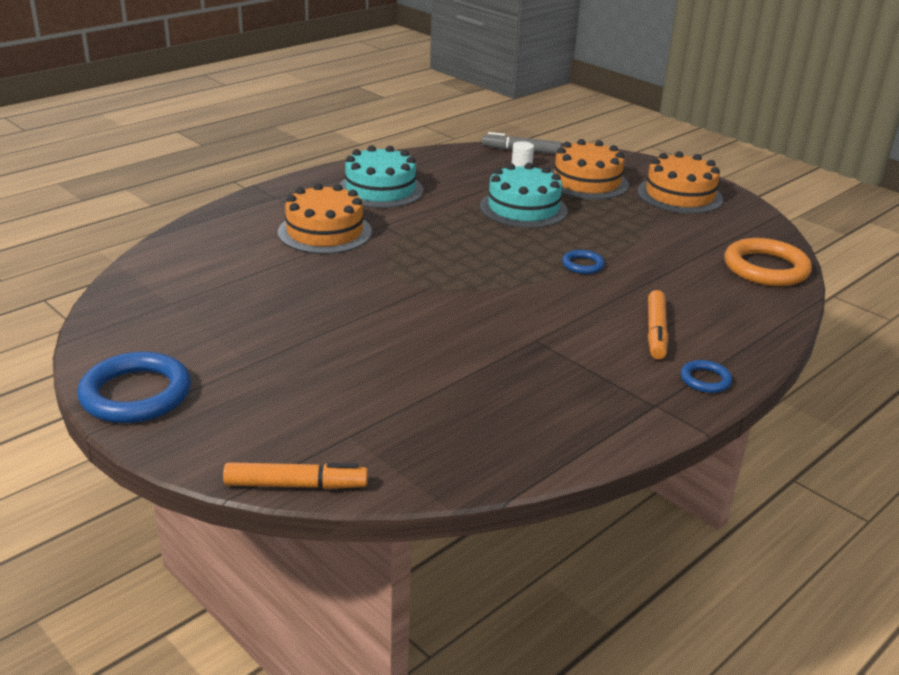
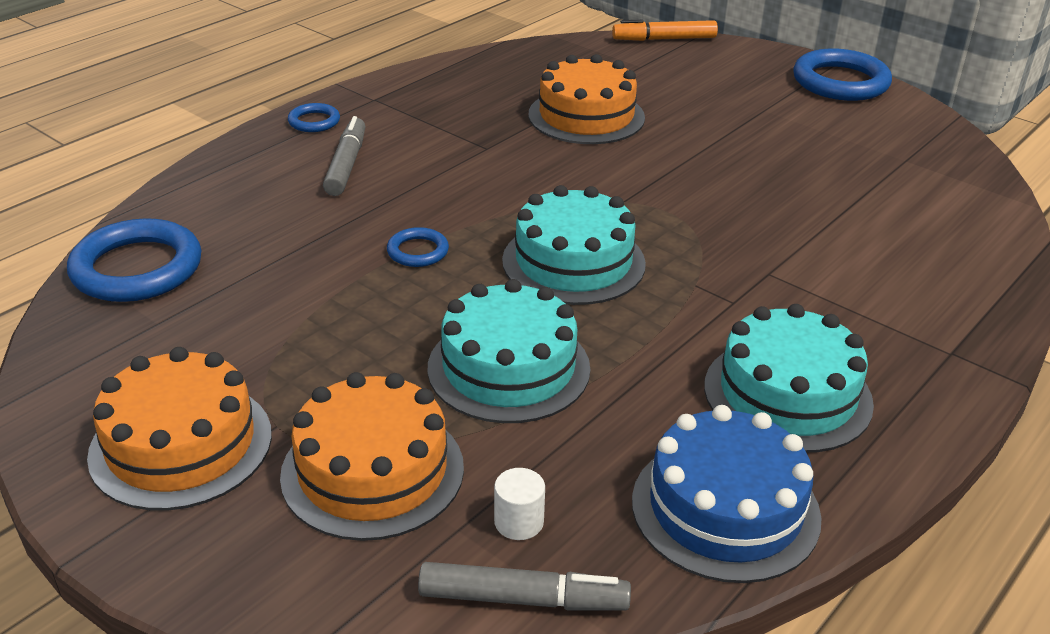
camera: 175 degrees right, 5 degrees up
(325, 232) = (814, 280): orange cake -> orange cake (586, 116)
(432, 162) = (725, 508): none -> blue cake
(477, 252) = (573, 262): none -> turquoise cake
(656, 332) = (346, 165): orange marker -> grey marker
(766, 268) = (137, 268): orange ring -> blue ring

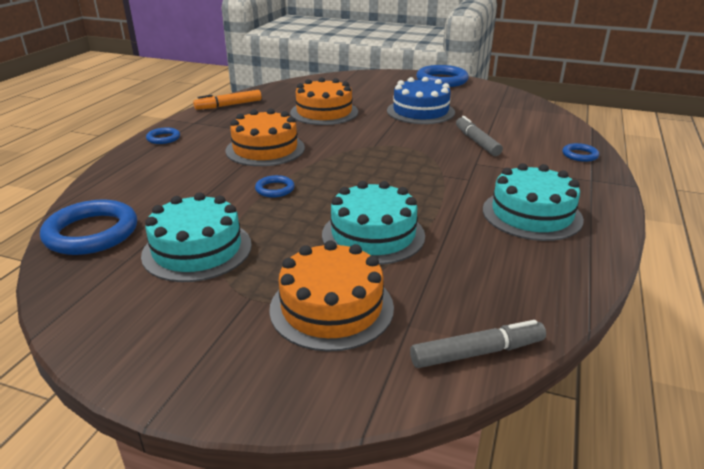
camera: 20 degrees left, 5 degrees down
(181, 444) = (190, 325): orange cake -> orange cake (265, 149)
(346, 165) = (199, 155): grey marker -> grey marker (477, 142)
(519, 522) = (441, 312): white cylinder -> none
(573, 262) = (369, 177): turquoise cake -> turquoise cake (197, 249)
(664, 39) = (339, 75): orange marker -> orange marker (228, 105)
(725, 508) = (547, 275): blue cake -> blue cake (420, 111)
(972, 297) = (579, 155): none -> blue ring

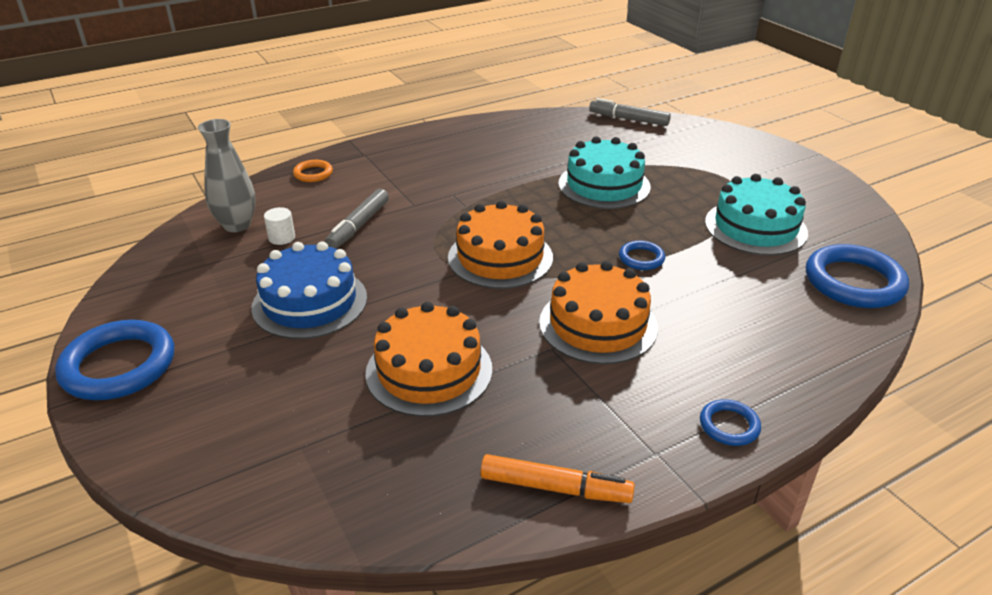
camera: 140 degrees left, 5 degrees up
(331, 307) = (684, 159): orange cake -> orange cake (500, 257)
(498, 124) = (282, 238): none -> white cylinder
(532, 214) = (467, 153): turquoise cake -> none
(533, 120) = (237, 225): none -> grey vase
(579, 155) = (313, 174): blue ring -> orange ring

